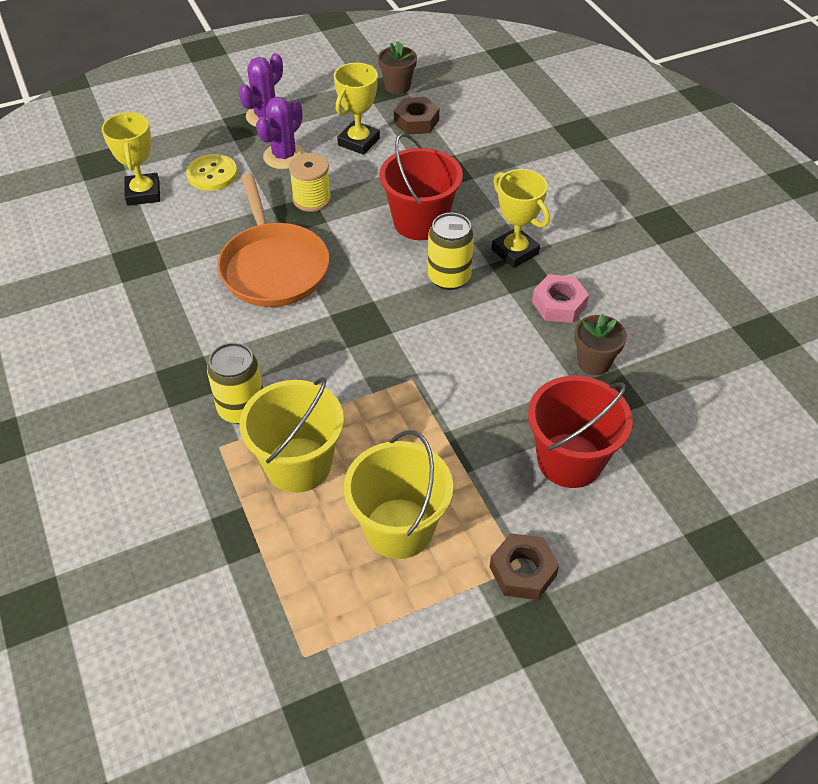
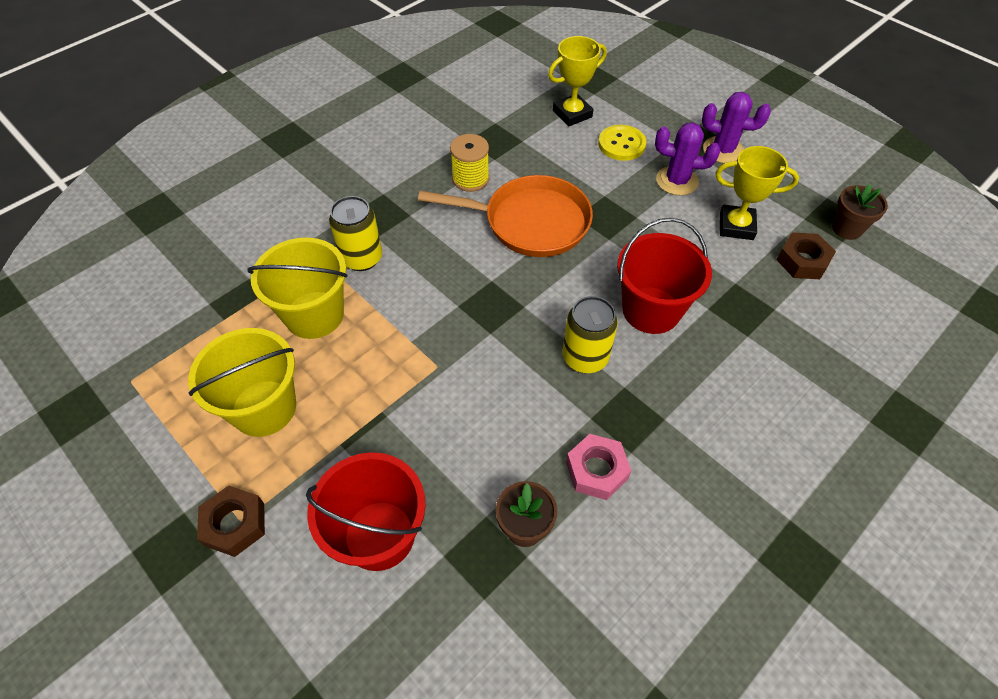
camera: 70 degrees right, 5 degrees up
(273, 267) = (530, 222): orange pan -> orange pan turned 135 degrees counterclockwise
(312, 199) = (632, 219): yellow spool -> yellow spool (470, 179)
(515, 251) = (655, 406): yellow trophy -> none

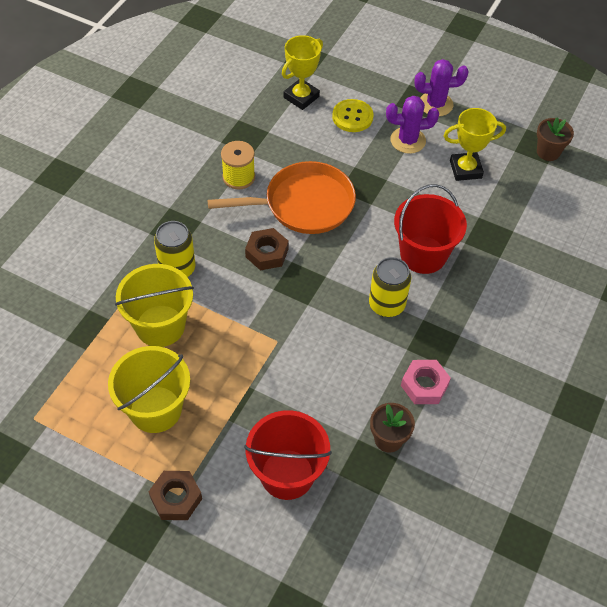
camera: 20 degrees left, 0 degrees up
(802, 261) = (523, 187): brown nut -> brown nut (267, 253)

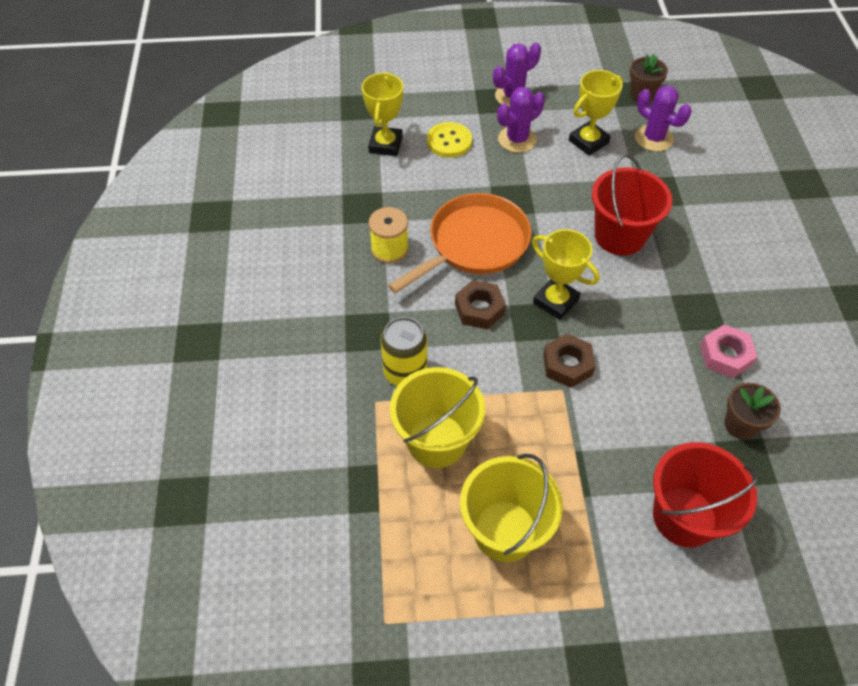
camera: 30 degrees left, 0 degrees up
(176, 498) = (604, 612): brown nut -> brown nut (567, 364)
(328, 277) = (556, 301): none -> yellow trophy
(386, 304) = (629, 299): yellow can -> none
(524, 192) = (653, 138): none -> purple cactus

